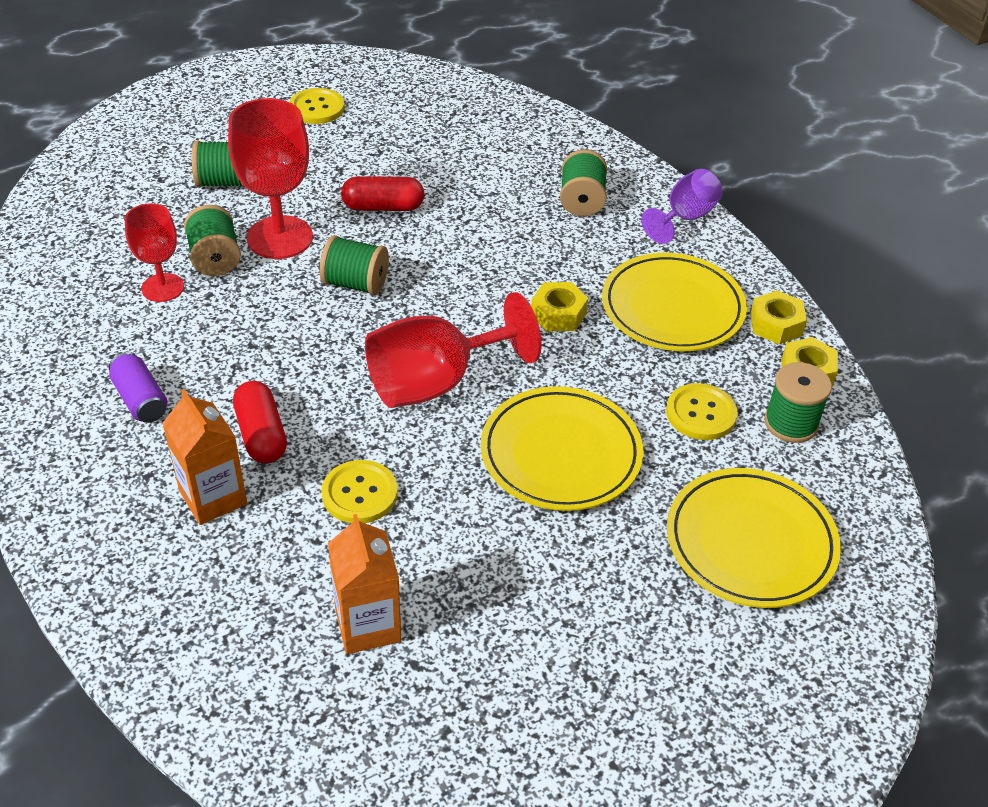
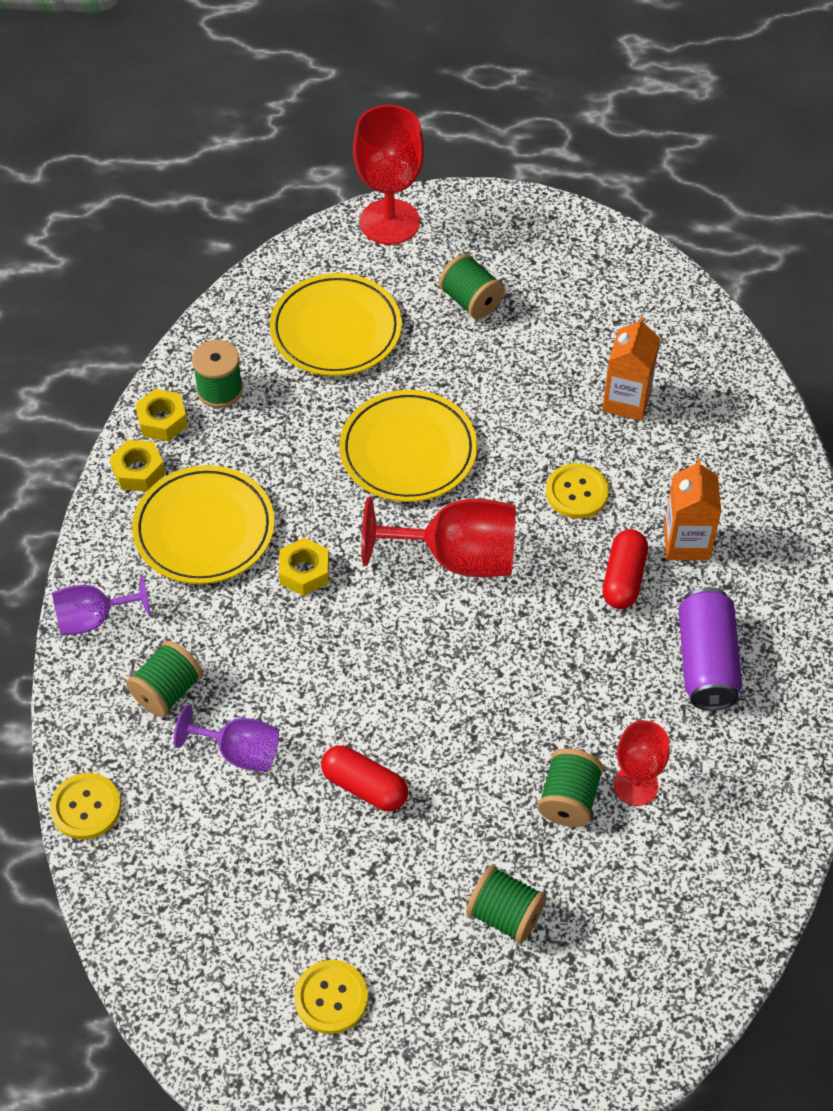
camera: 145 degrees left, 10 degrees up
(140, 400) = (706, 661): purple can -> purple can, size x1.62
(280, 237) = (491, 796): red goblet -> red goblet (389, 222)
(355, 284) = (455, 697): green spool -> green spool (471, 301)
(493, 190) = (239, 752): none -> purple goblet
(701, 413) = (277, 429): yellow button -> yellow button (86, 807)

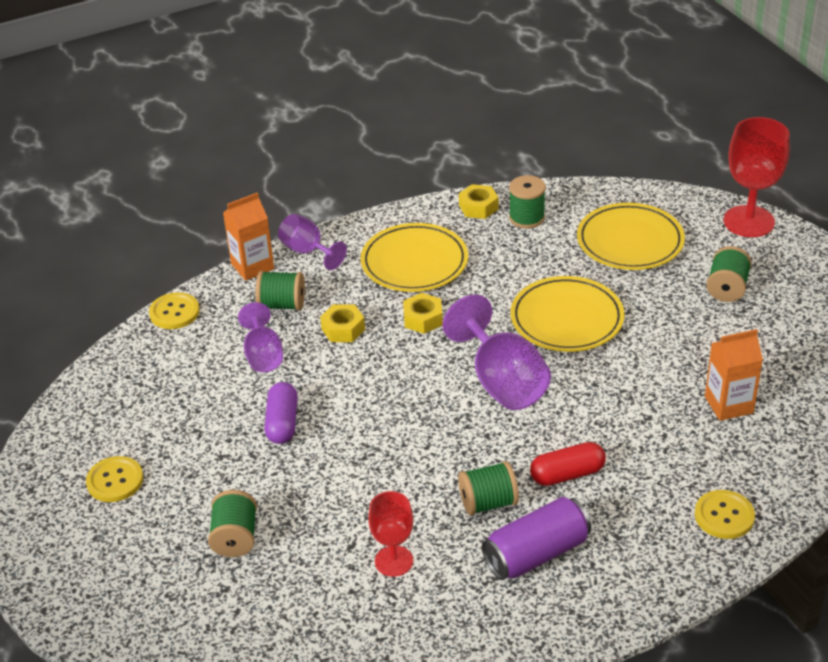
camera: 60 degrees right, 15 degrees down
(138, 471) = (431, 216): yellow nut -> yellow nut (343, 329)
(364, 786) = (282, 423): red capsule -> purple capsule
(456, 557) = (502, 382): red goblet -> purple goblet
(569, 799) = (353, 529): green spool -> green spool (488, 503)
(577, 492) = (618, 416): yellow button -> yellow button (724, 516)
(686, 542) = (634, 494): orange carton -> orange carton (252, 266)

